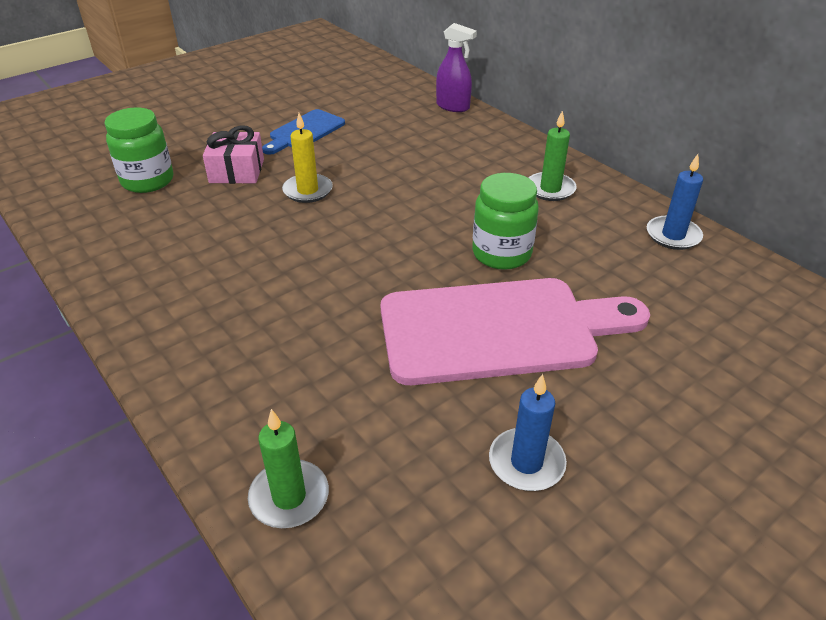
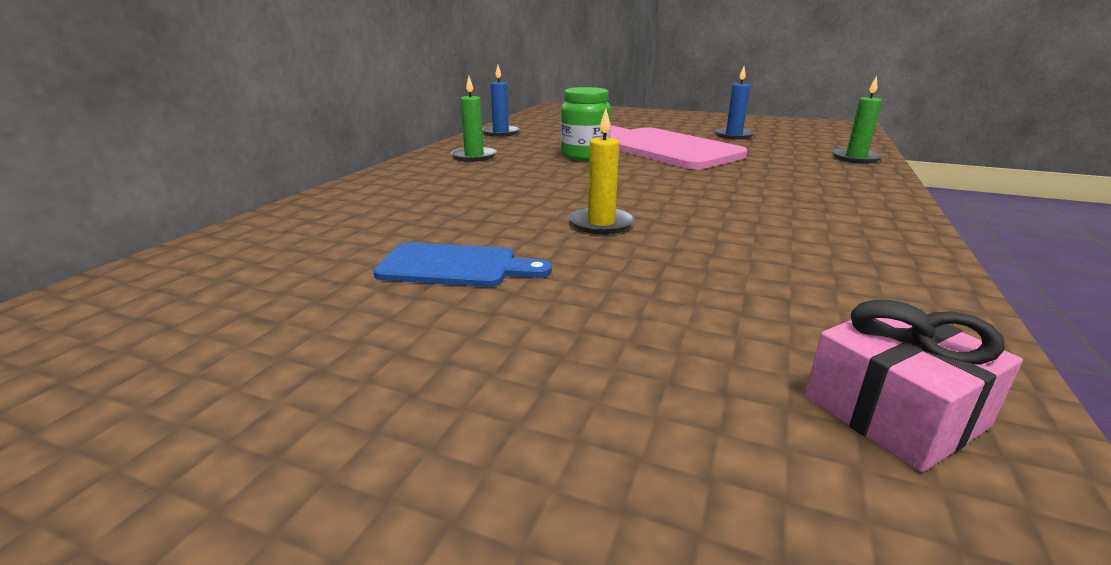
camera: 120 degrees left, 15 degrees down
(148, 181) = (755, 330): green jar -> none
(237, 171) = (621, 273): pink gift -> pink gift (894, 411)
(453, 106) = (309, 206): purple spray bottle -> none

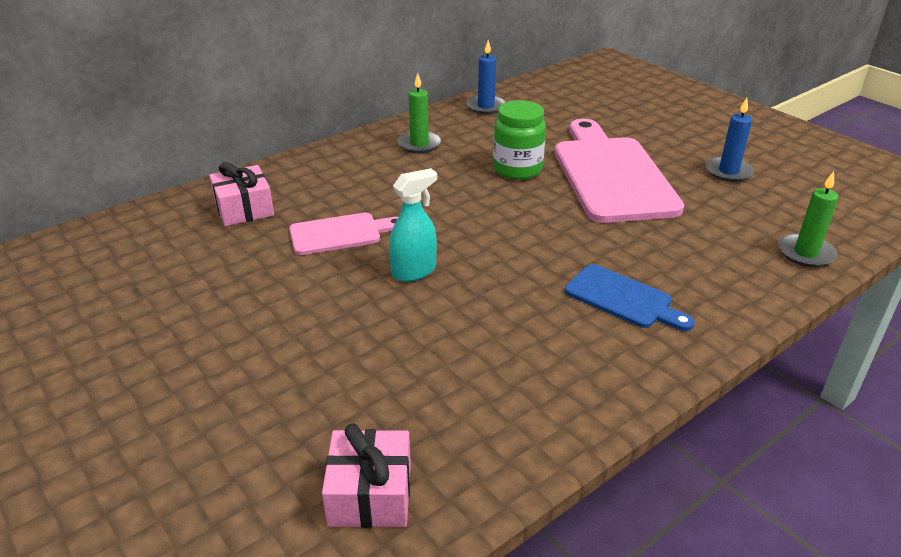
camera: 30 degrees right, 10 degrees up
(338, 221) = (244, 209): none -> pink gift
(455, 266) = (270, 283): blue cutting board -> blue cutting board (623, 299)
(483, 216) = (340, 234): none -> pink cutting board
(601, 223) = (414, 271): yellow candle -> turquoise spray bottle

